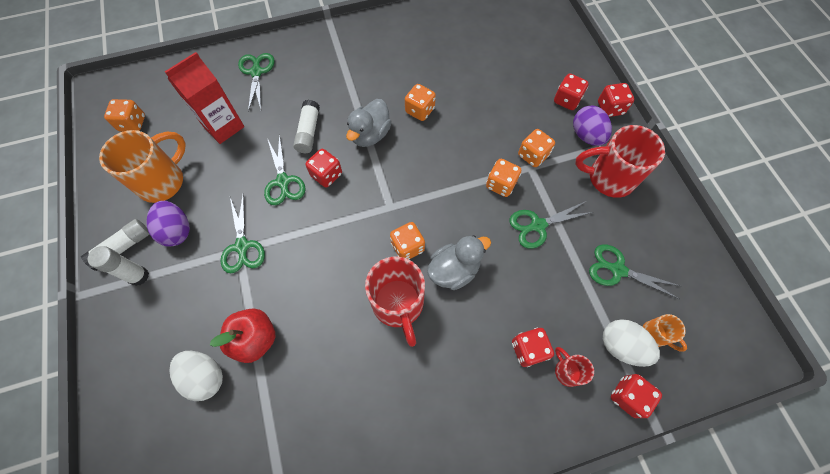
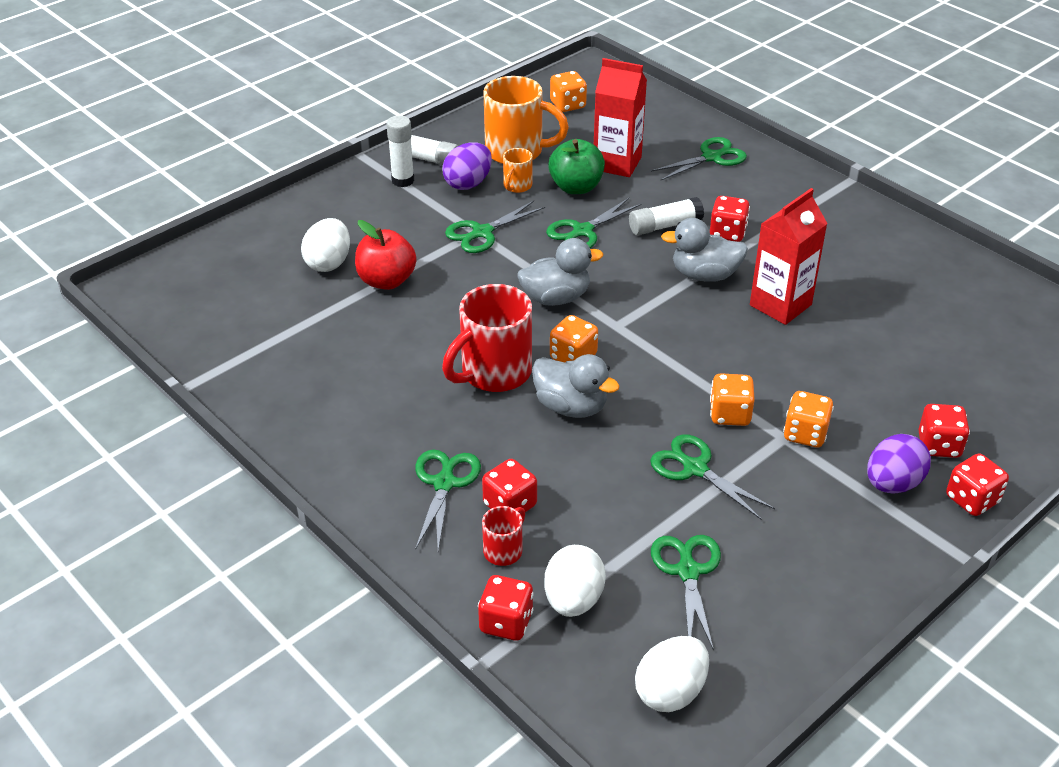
camera: 65 degrees right, 25 degrees down
(232, 163) = (576, 187): none -> green apple
(326, 175) = (618, 260): red dice -> red dice (727, 233)
(343, 230) = (556, 298): none -> grey duck
(420, 110) = (780, 305): orange dice -> red carton
(491, 385) = (444, 483): none -> green scissors
(608, 178) = (837, 527): red mug -> none
(655, 335) = (614, 635): orange mug -> orange mug (517, 186)
(703, 323) = (670, 692): none -> white egg

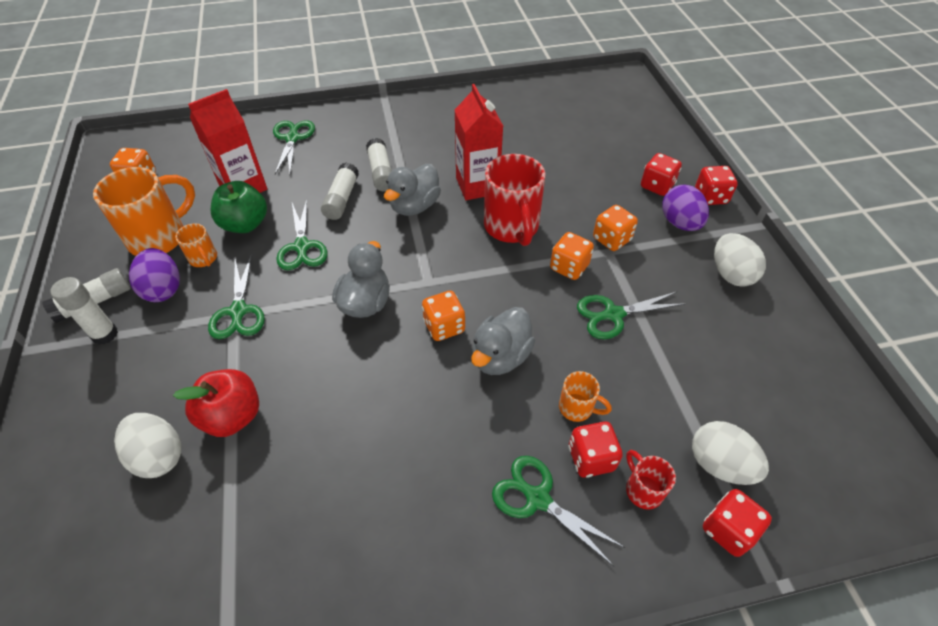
camera: 60 degrees left, 10 degrees up
(493, 373) = (423, 391): red mug -> red mug (512, 227)
(556, 478) = (577, 408): none -> orange mug
(571, 406) = (500, 357): grey duck -> grey duck turned 150 degrees clockwise
(670, 692) = (835, 445): white egg -> white egg (730, 274)
(688, 571) = (716, 372): green scissors -> none
(727, 233) = (381, 172): red dice -> white glue stick

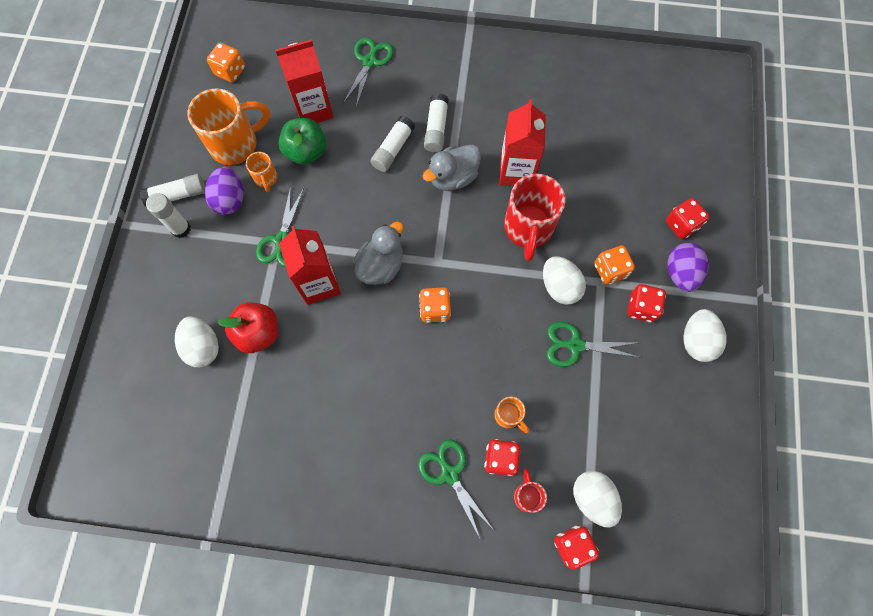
camera: 20 degrees right, 20 degrees up
(297, 341) = (319, 284): none -> red carton
(302, 247) = (346, 192): green scissors -> none
(500, 357) = (468, 352): grey duck -> none
(569, 267) = (559, 287): orange dice -> white egg
(710, 197) = (725, 254): red dice -> red dice (641, 308)

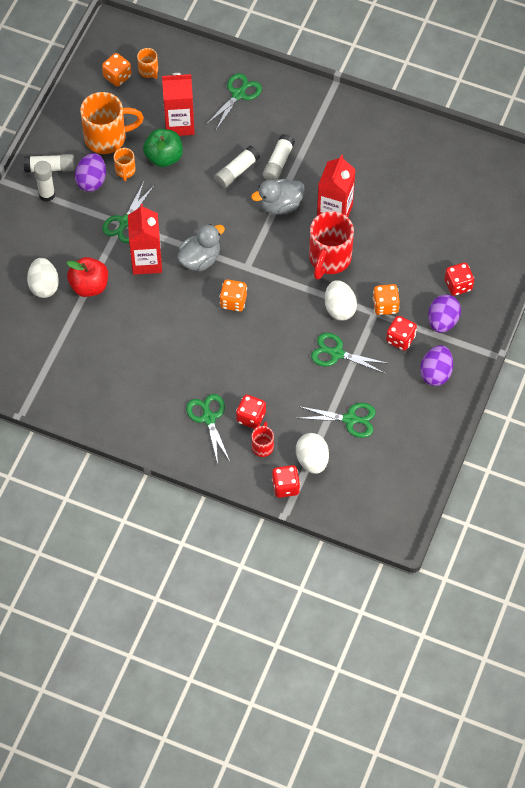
camera: 15 degrees right, 10 degrees down
(508, 416) = (267, 390): orange mug -> orange mug (149, 71)
(619, 429) = (350, 419): none -> green scissors
(696, 341) = (435, 373): white egg -> purple egg

